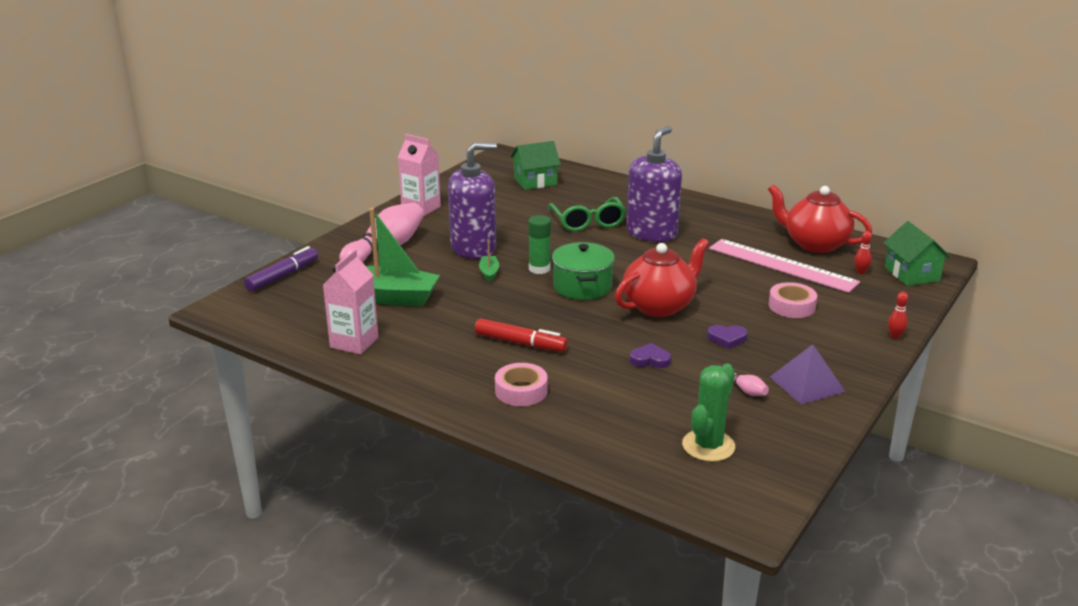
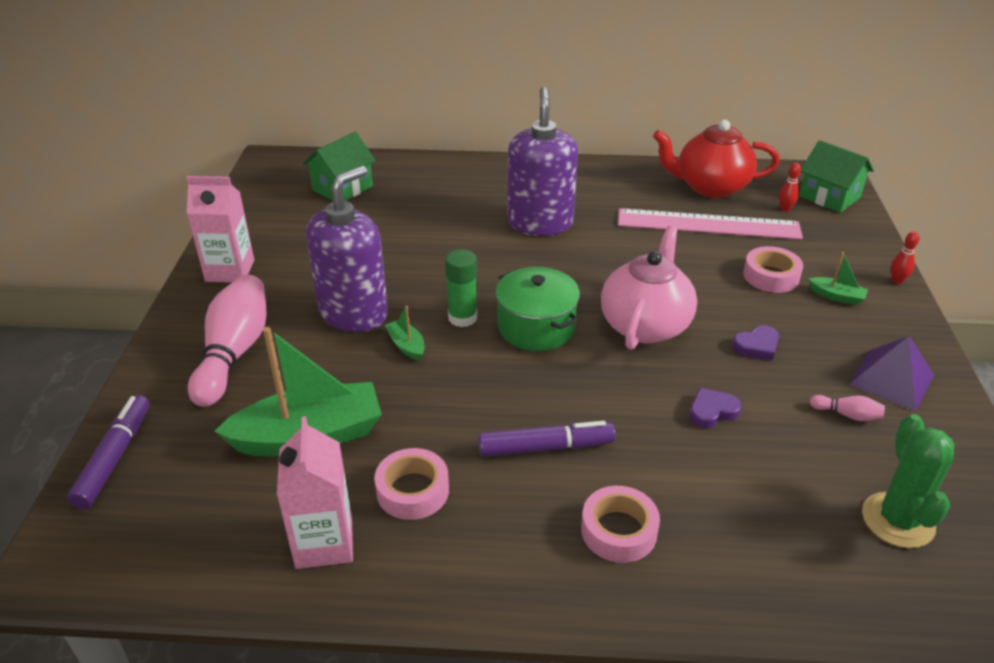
camera: 30 degrees left, 10 degrees up
(422, 337) = (412, 490): none -> pink tape
(520, 343) = (545, 448): red marker -> purple marker
(588, 222) = (456, 228): green glasses -> none
(659, 306) = (645, 325): red teapot -> pink teapot
(829, 331) = (836, 296): none -> green boat

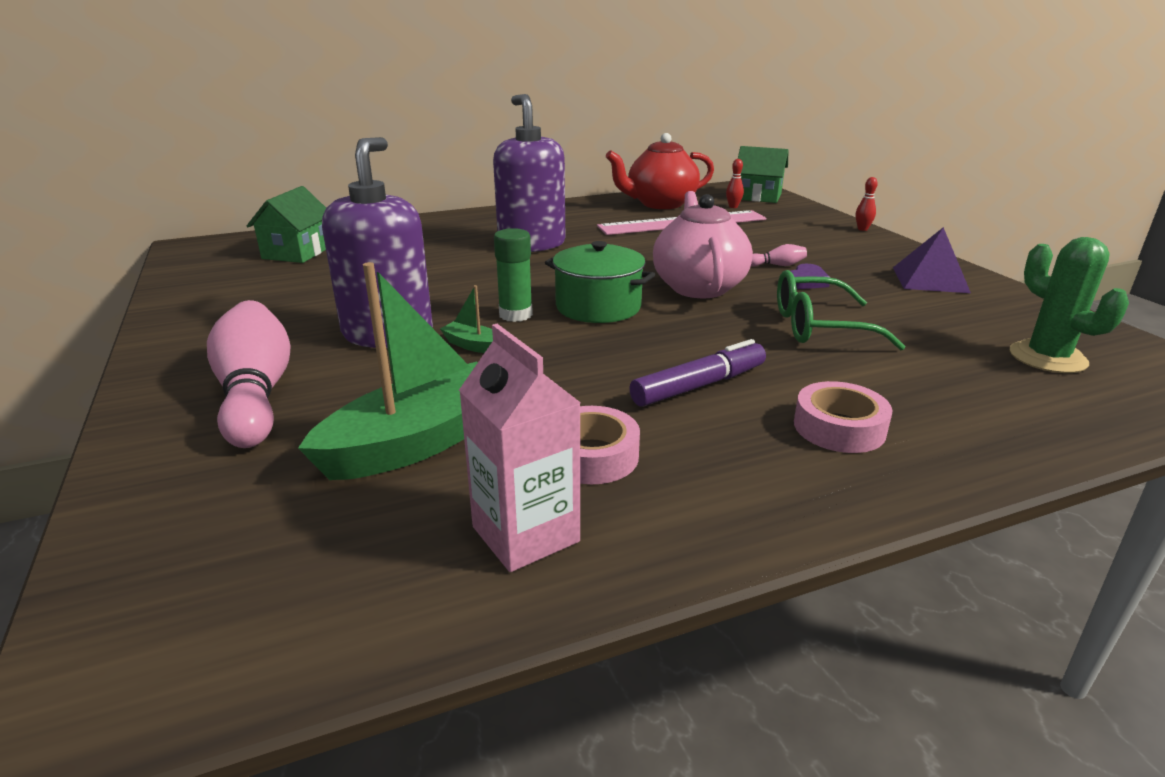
camera: 25 degrees left, 10 degrees down
(115, 458) = (134, 536): purple marker -> none
(230, 271) = (199, 331): pink carton -> none
(712, 411) = (820, 327): purple heart -> green glasses
(771, 276) = (767, 242): pink tape -> none
(836, 296) = (830, 244): green boat -> none
(847, 414) = (926, 305): pink bowling pin -> pink bowling pin (777, 265)

